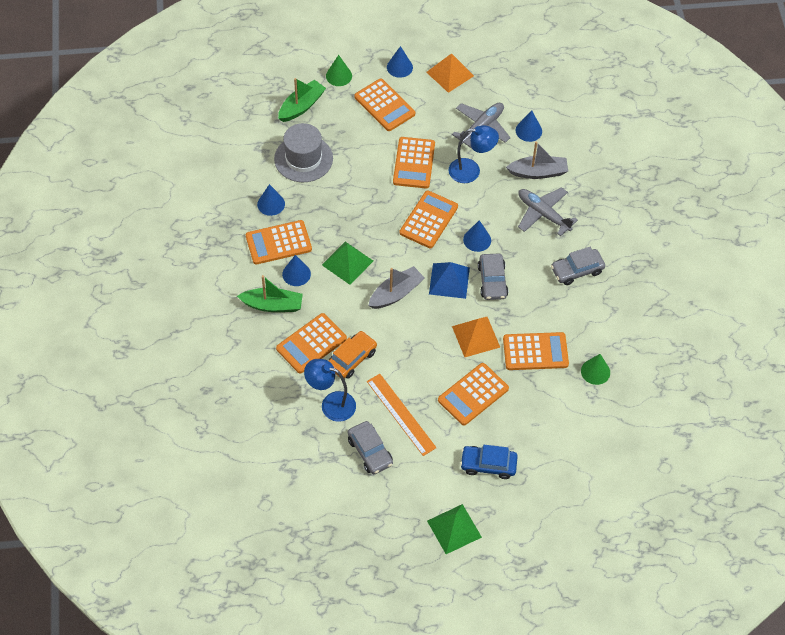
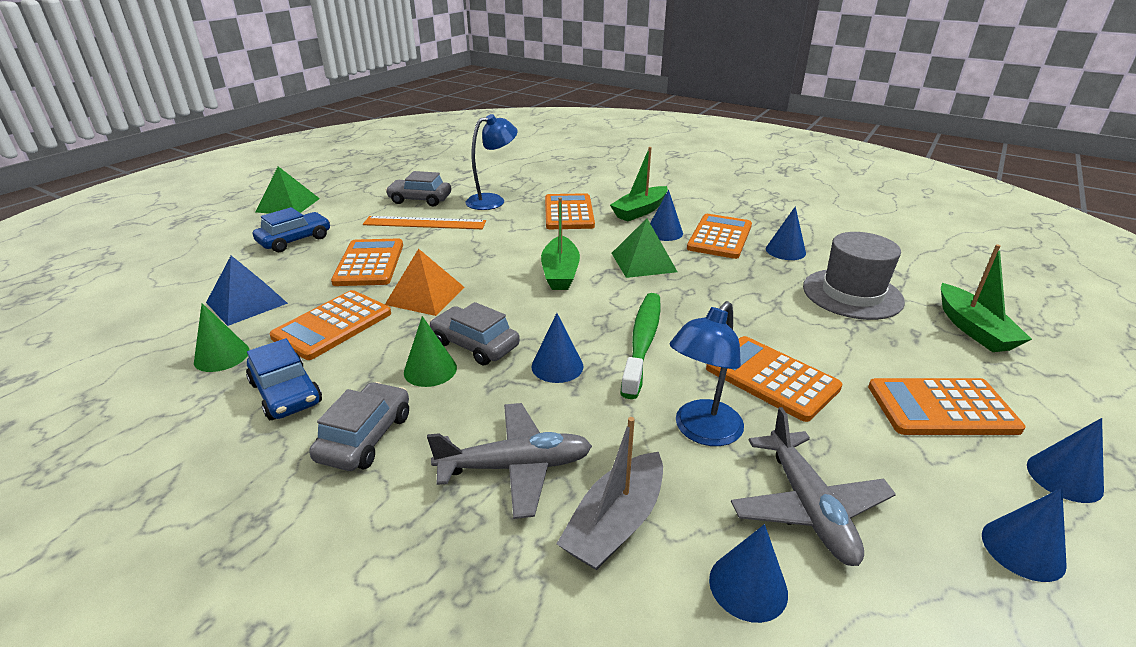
camera: 130 degrees right, 25 degrees down
(339, 76) = (1049, 390): green cone -> green cone (430, 370)
(352, 359) = (521, 223): orange car -> none
(396, 293) = (560, 273): grey boat -> green boat
(429, 220) = (643, 342): orange calculator -> green toothbrush
(449, 280) = (525, 313): blue pyramid -> blue pyramid (246, 303)
(450, 73) = (1023, 549): orange pyramid -> blue cone
(586, 320) = (286, 393): none -> blue car

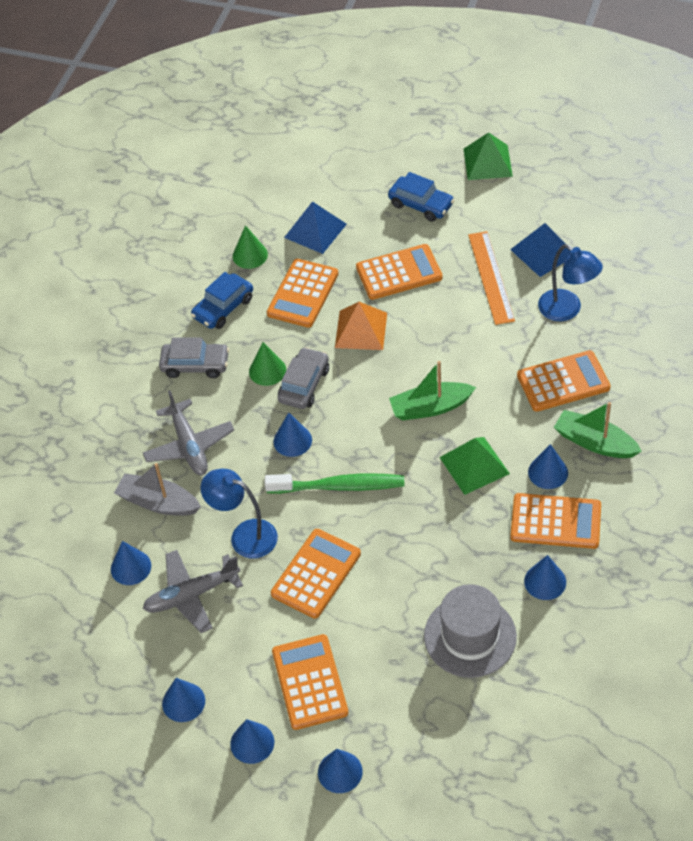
camera: 80 degrees right, 20 degrees up
(332, 325) = (302, 294): orange calculator -> orange calculator turned 90 degrees counterclockwise
(420, 199) = (543, 252): grey car -> blue pyramid
(973, 329) = (436, 727): green boat -> none
(1068, 403) = (340, 772): none -> blue cone

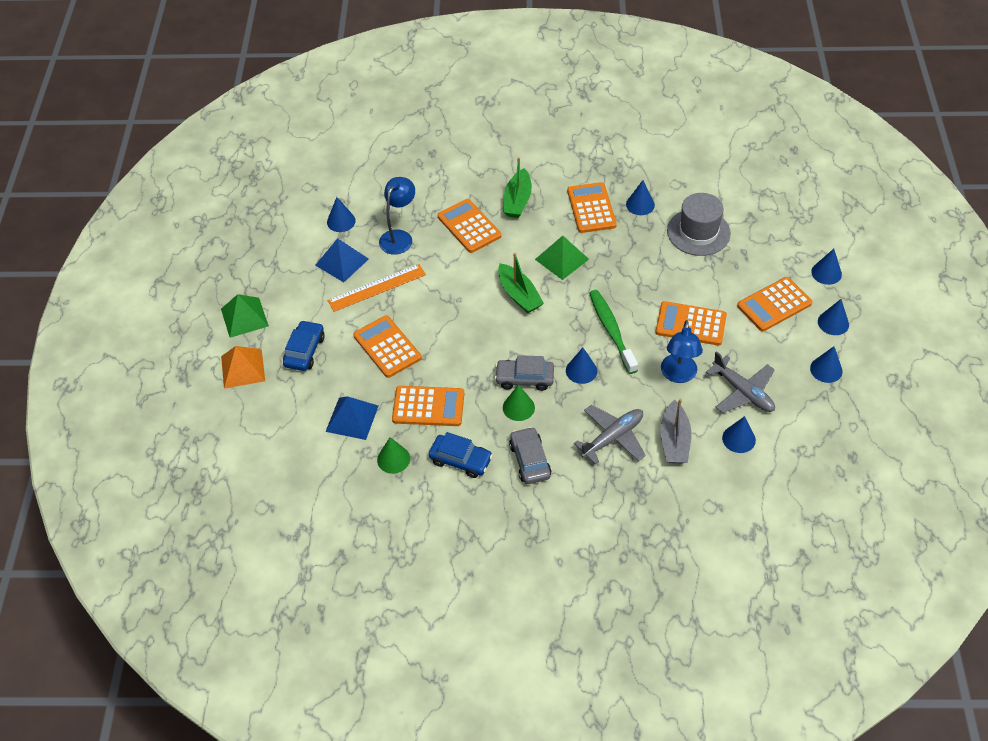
camera: 110 degrees left, 0 degrees up
(361, 330) = (456, 356): orange pyramid -> orange pyramid (242, 368)
(548, 472) = (552, 219): blue cone -> blue cone (341, 221)

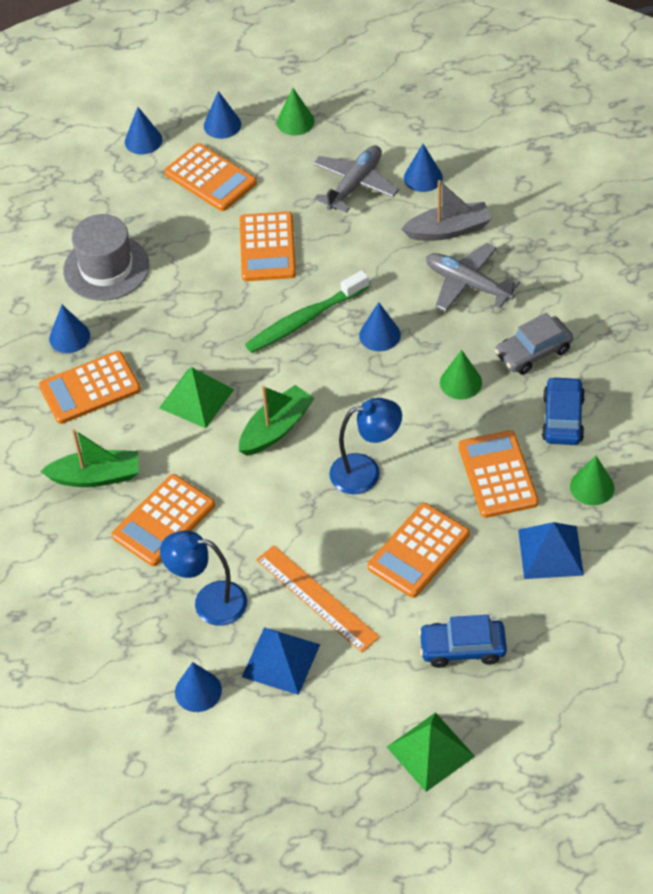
camera: 105 degrees left, 0 degrees up
(242, 368) = (522, 715): orange pyramid -> none
(524, 378) = (414, 387): grey car -> none
(678, 375) = (352, 244): blue lamp -> blue lamp (366, 472)
(826, 369) = (295, 122): blue cone -> green cone

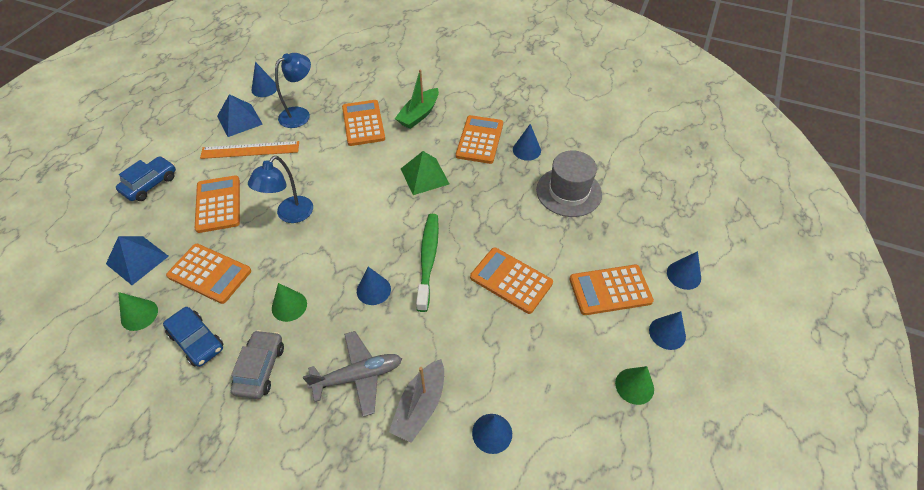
camera: 125 degrees right, 0 degrees up
(276, 429) = (365, 196): green boat -> none
(355, 184) = (526, 377): grey plane -> none
(430, 751) = (129, 140): green pyramid -> none

